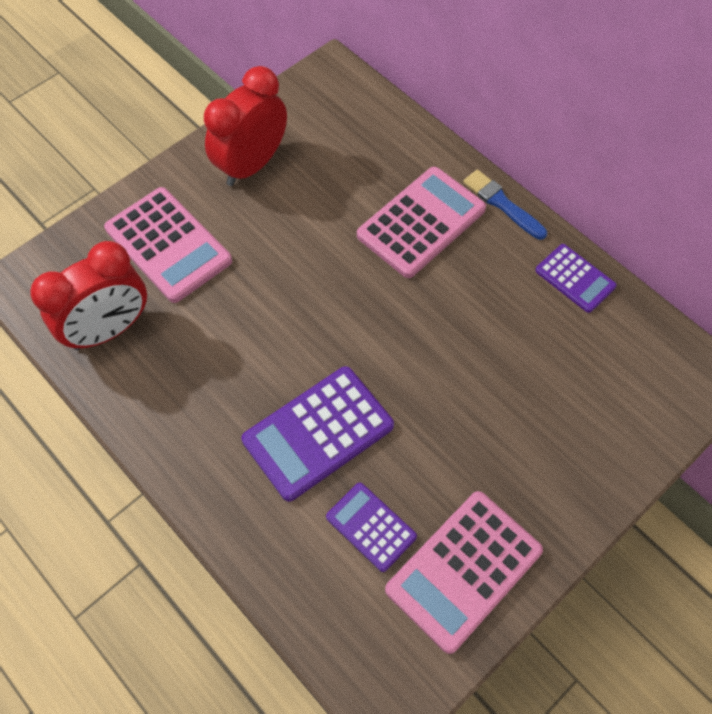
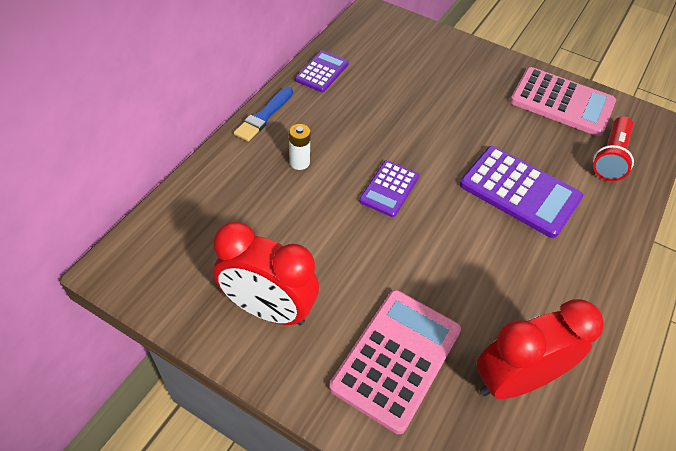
camera: 110 degrees left, 10 degrees down
(109, 330) = (515, 379): red clock -> red clock turned 60 degrees counterclockwise
(341, 581) = (610, 157): none -> red flashlight
(371, 527) = (566, 149): purple calculator -> purple calculator (389, 189)
(421, 222) = (299, 162): pink calculator -> white battery

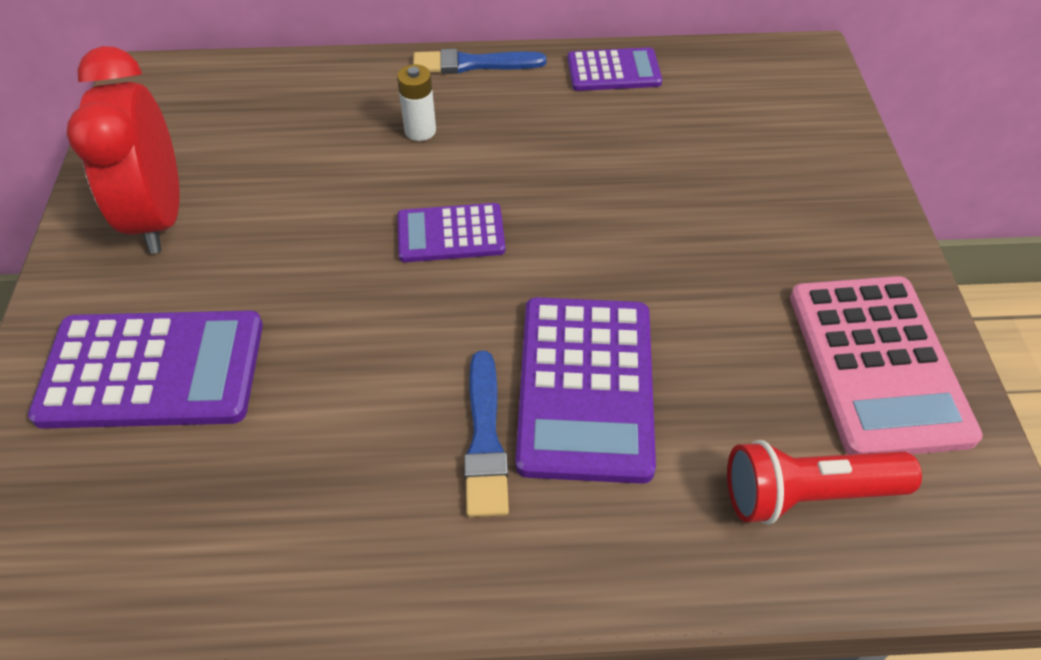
camera: 60 degrees right, 0 degrees up
(396, 358) = (152, 370): pink calculator -> purple calculator
(515, 379) = (189, 526): red clock -> none
(528, 240) = (485, 440): none -> blue brush

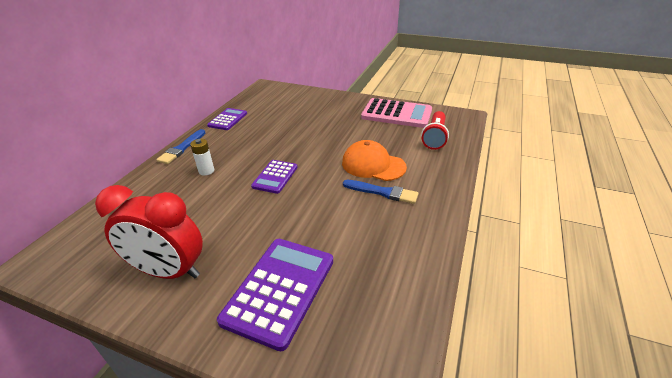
camera: 65 degrees left, 15 degrees down
(585, 387) = (373, 165): purple calculator -> orange cap

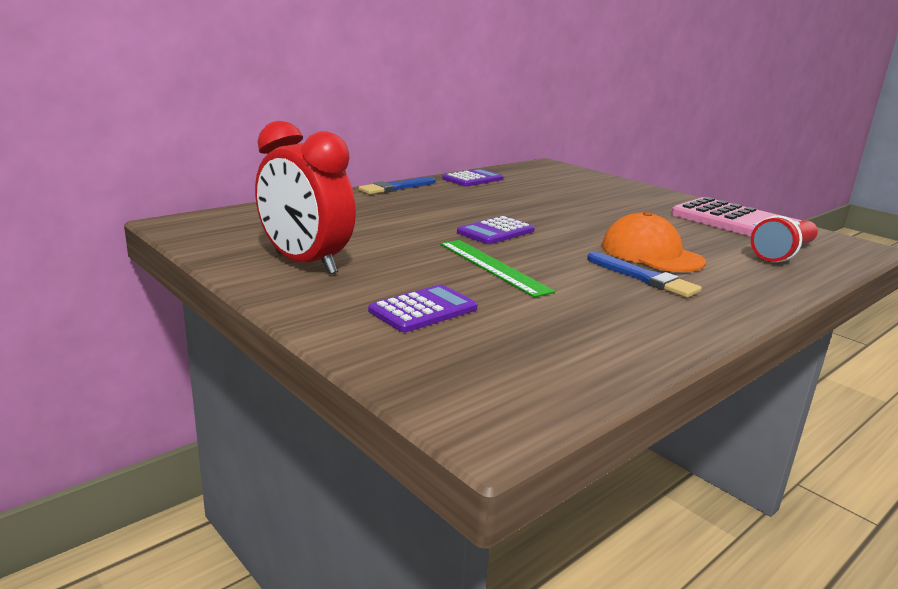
camera: 25 degrees right, 15 degrees down
(206, 171) = (411, 209): white battery -> none
(280, 290) = (423, 310): purple calculator -> purple calculator, size x0.58
(295, 218) = (493, 266): none -> green ruler

